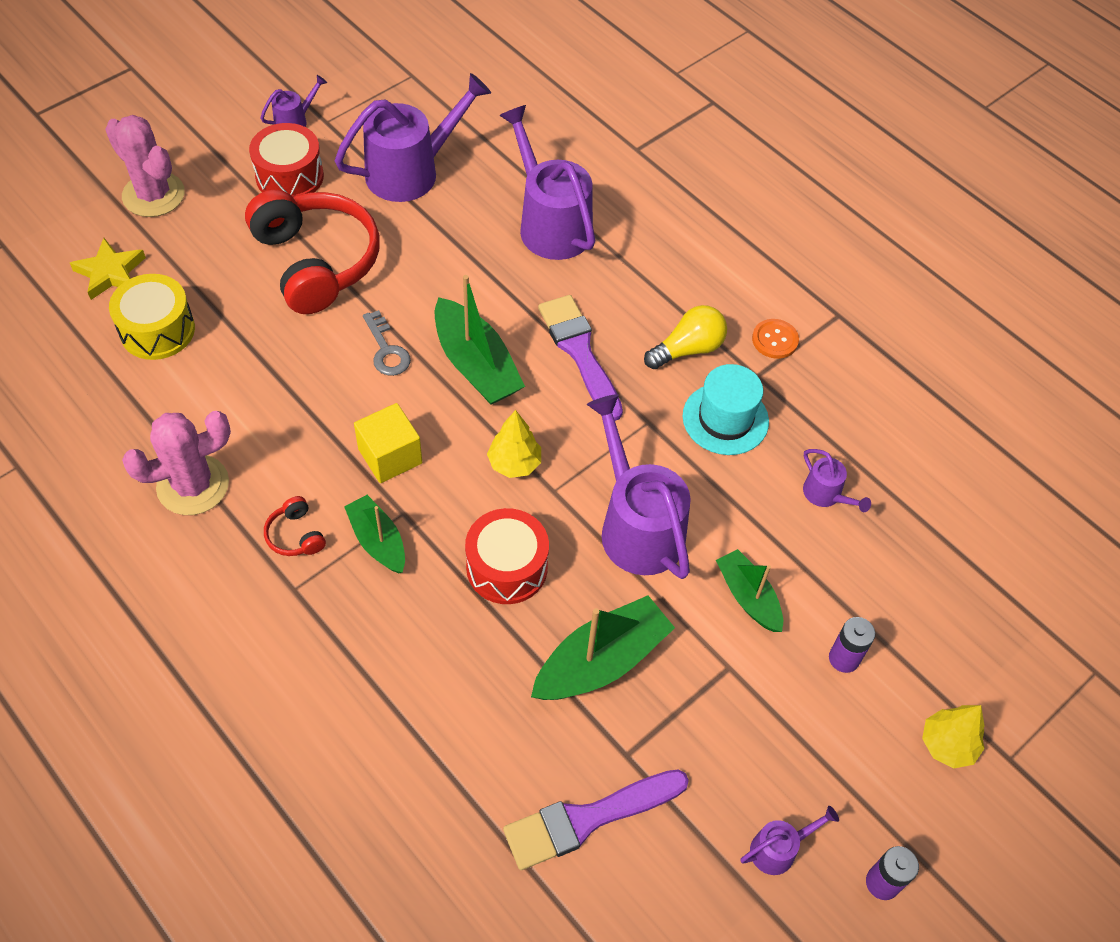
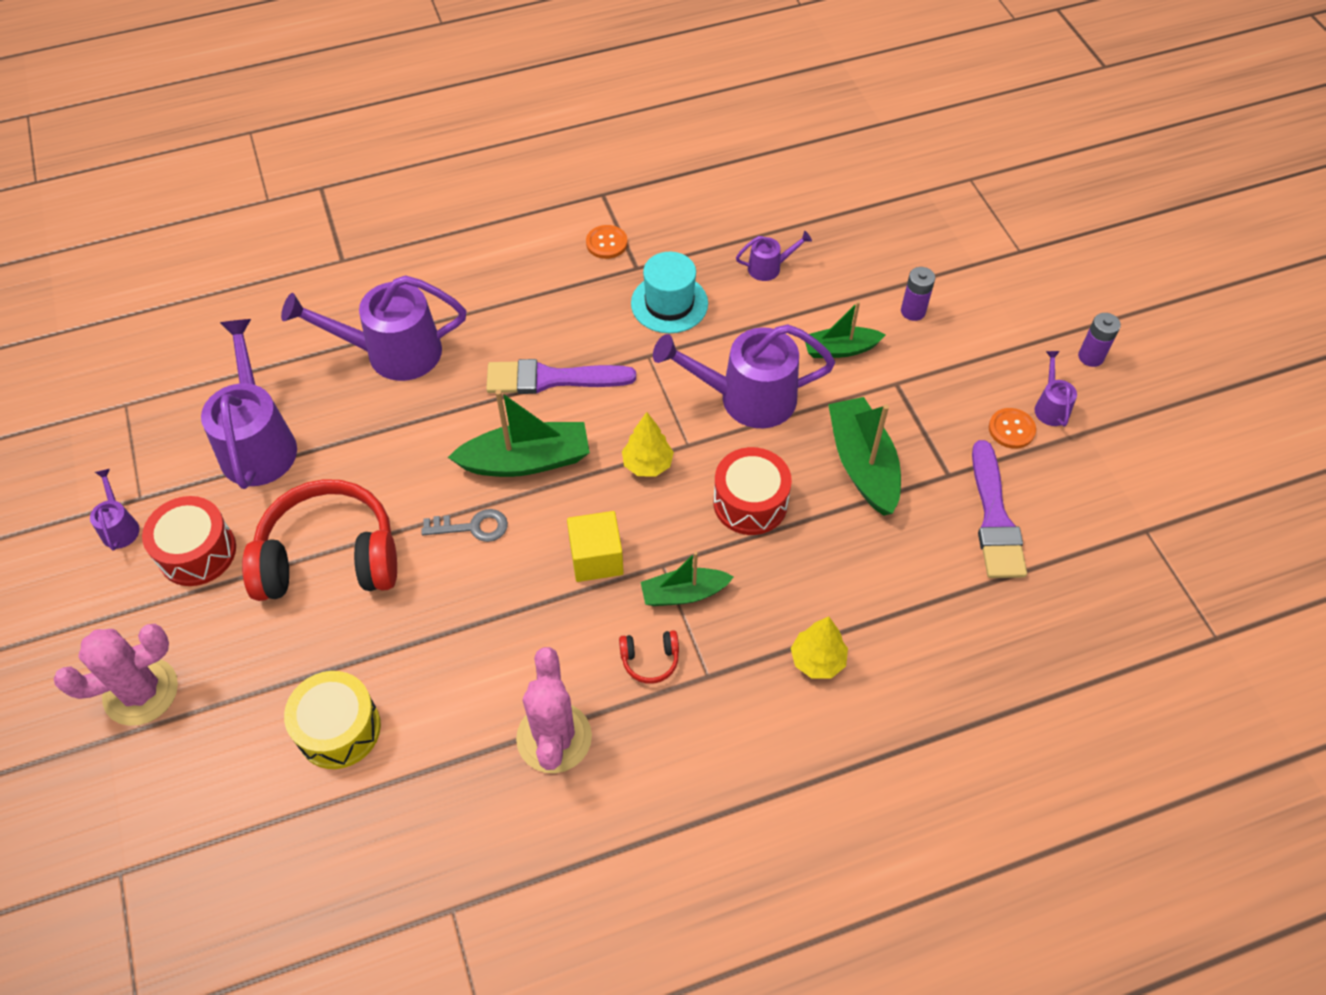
camera: 65 degrees left, 0 degrees up
(110, 272) = (231, 760): yellow star -> none
(687, 349) = (587, 303): yellow light bulb -> none
(723, 810) = (1011, 429): none -> orange button
(947, 745) = (999, 280): yellow tree -> yellow tree (817, 660)

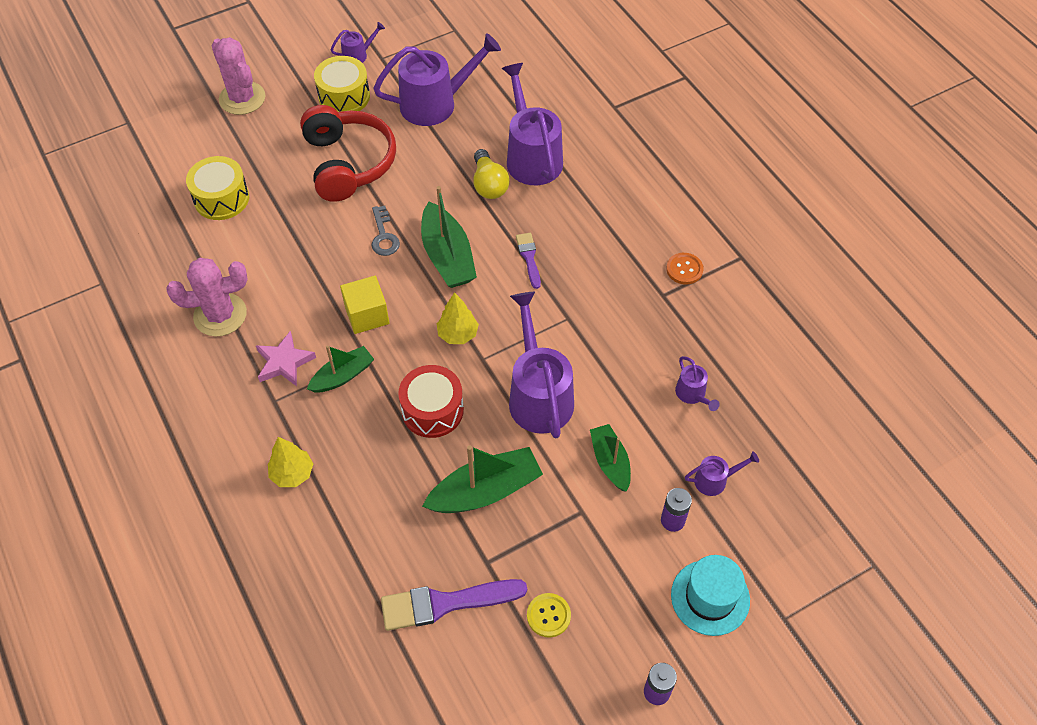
camera: 80 degrees right, 0 degrees up
(197, 552) = (344, 96): red drum -> yellow drum
(423, 403) = (489, 184): none -> yellow light bulb
(552, 379) = (529, 258): purple brush -> purple brush, size x0.56
(650, 660) = (284, 362): red headphones -> pink star
(669, 303) = (628, 324): turquoise hat -> turquoise hat (710, 597)
(684, 593) = (342, 376): green boat -> green boat turned 75 degrees clockwise
(1011, 429) = (548, 615): orange button -> yellow button
(1050, 406) = (583, 652): purple watering can -> purple watering can (715, 480)

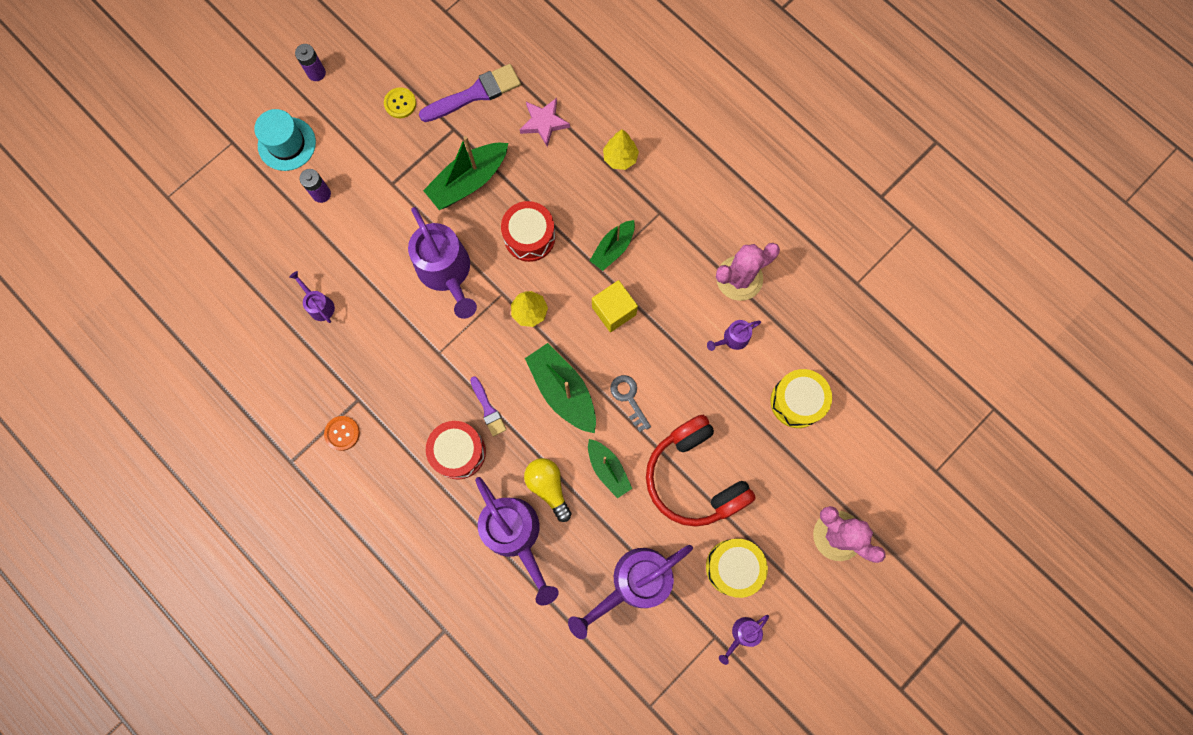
camera: 165 degrees right, 20 degrees up
(284, 362) = (665, 248): pink star -> pink star (544, 123)
(568, 229) = (458, 452): none -> red drum
(610, 462) = (377, 229): green boat -> green boat (608, 469)
(715, 480) = (292, 234): purple watering can -> purple watering can (732, 339)

